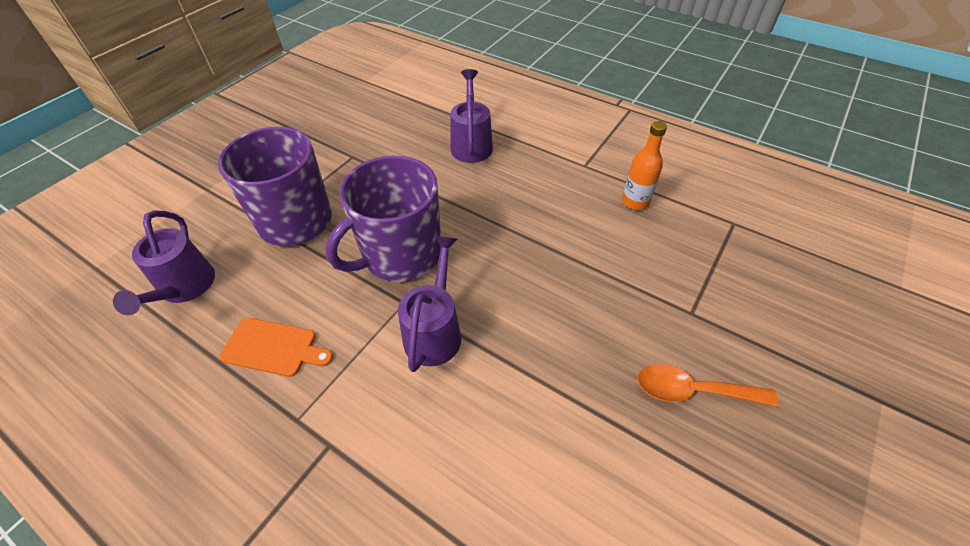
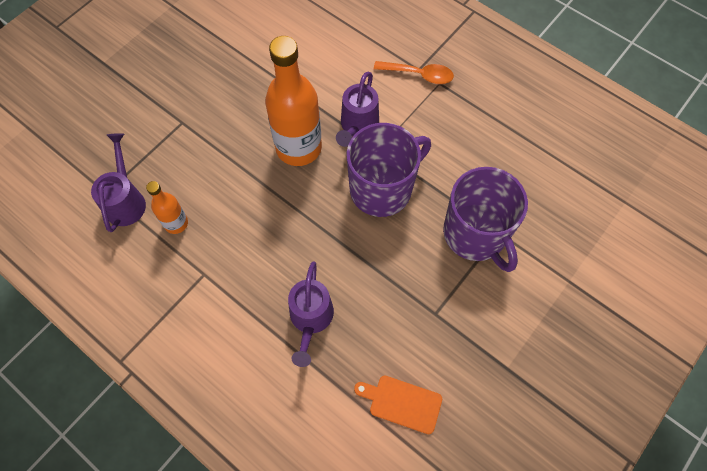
camera: 175 degrees left, 15 degrees up
(184, 289) = (543, 175): purple watering can -> purple watering can (126, 200)
(273, 347) = (464, 125): orange cutting board -> orange cutting board (402, 403)
(515, 293) = (298, 148): none -> orange bottle
(693, 391) = (207, 77): orange spoon -> orange spoon (419, 75)

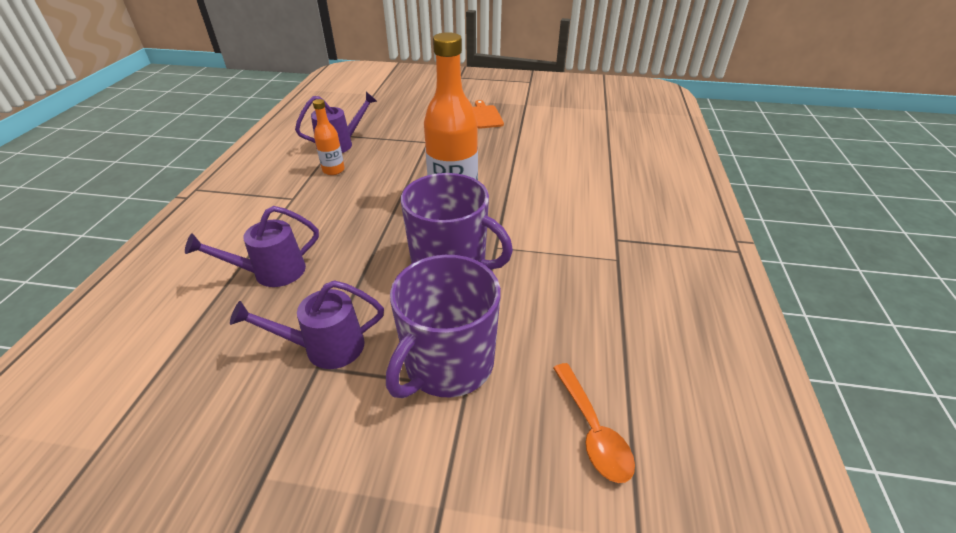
camera: 60 degrees right, 25 degrees down
(357, 127) = (508, 225): purple watering can -> purple watering can (325, 347)
(402, 403) = (186, 380): orange cutting board -> orange cutting board (485, 116)
(419, 75) = (610, 242): orange spoon -> orange spoon (593, 431)

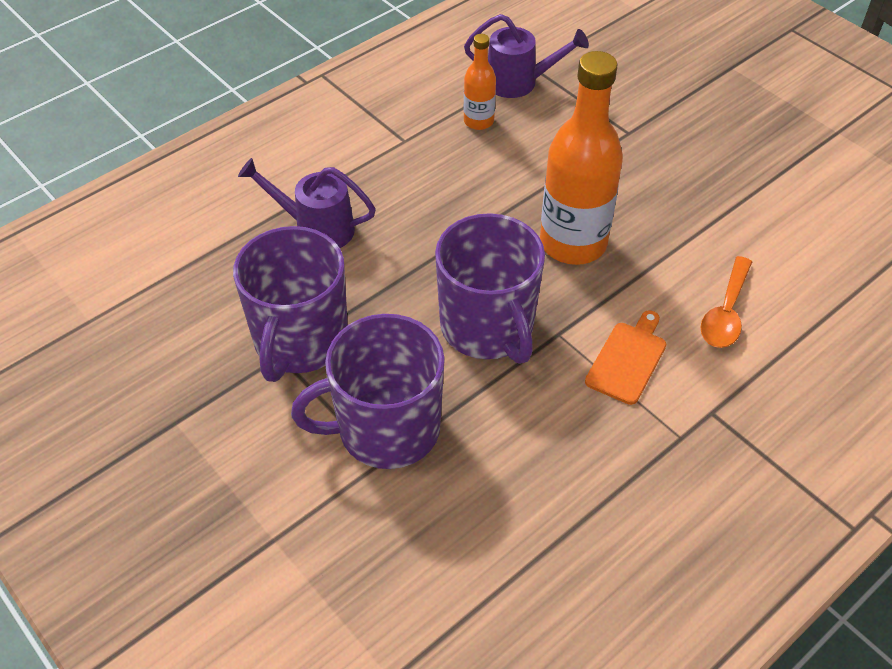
camera: 40 degrees right, 10 degrees up
(325, 347) = (300, 341): purple watering can -> purple mug
(485, 116) = (752, 125): orange cutting board -> orange cutting board (627, 359)
(593, 431) = (449, 578): orange spoon -> orange spoon (725, 313)

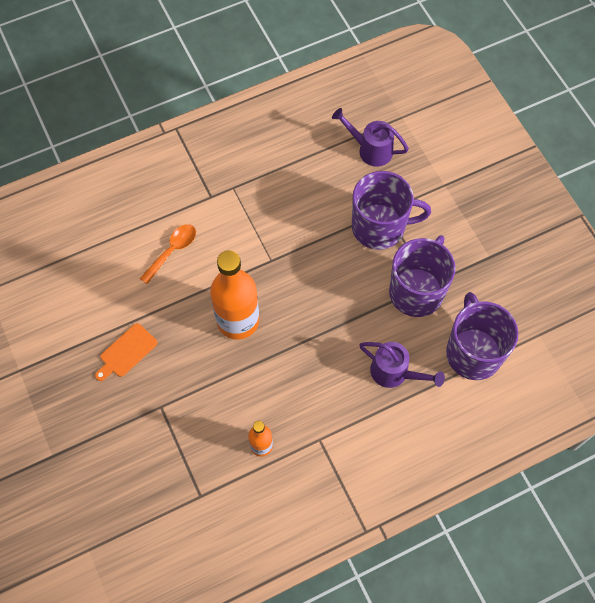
camera: 165 degrees left, 15 degrees up
(487, 327) = (309, 274): purple mug -> purple mug (473, 352)
(519, 82) = (217, 481): purple watering can -> purple watering can (370, 149)
(627, 359) = (240, 236): orange cutting board -> orange cutting board (126, 352)

